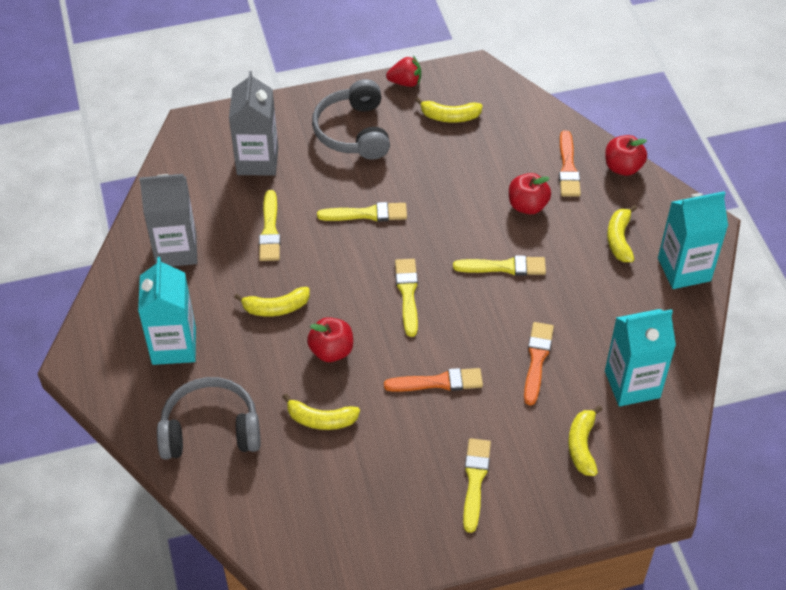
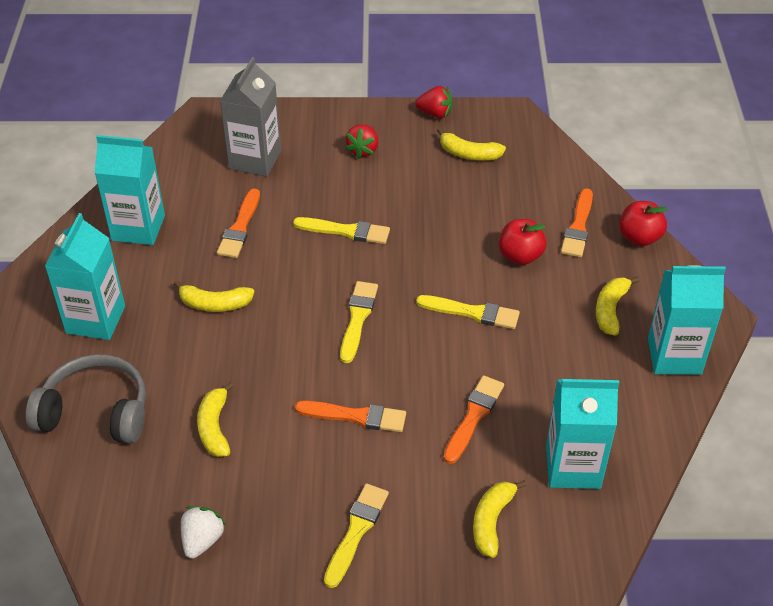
camera: 15 degrees right, 5 degrees down
(176, 250) = (138, 228): grey carton -> turquoise carton
(270, 230) = (240, 227): yellow brush -> orange brush
(321, 419) = (215, 427): yellow banana -> yellow banana turned 60 degrees clockwise
(331, 351) = (254, 359): red apple -> none
(349, 519) = (202, 540): none -> white strawberry
(353, 132) = (363, 150): grey headphones -> red strawberry

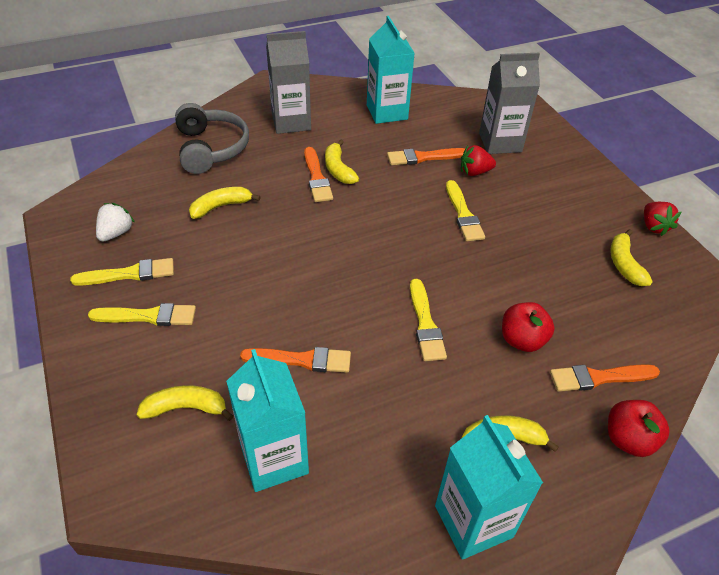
camera: 65 degrees right, 0 degrees up
(95, 319) = (291, 122): turquoise carton -> grey carton
(202, 540) = (116, 233): white strawberry -> white strawberry turned 60 degrees counterclockwise
(356, 416) = (266, 281): orange brush -> orange brush (317, 178)
(358, 318) = (371, 250): yellow brush -> yellow brush (129, 274)
(363, 150) = (565, 196): red strawberry -> red strawberry (474, 172)

